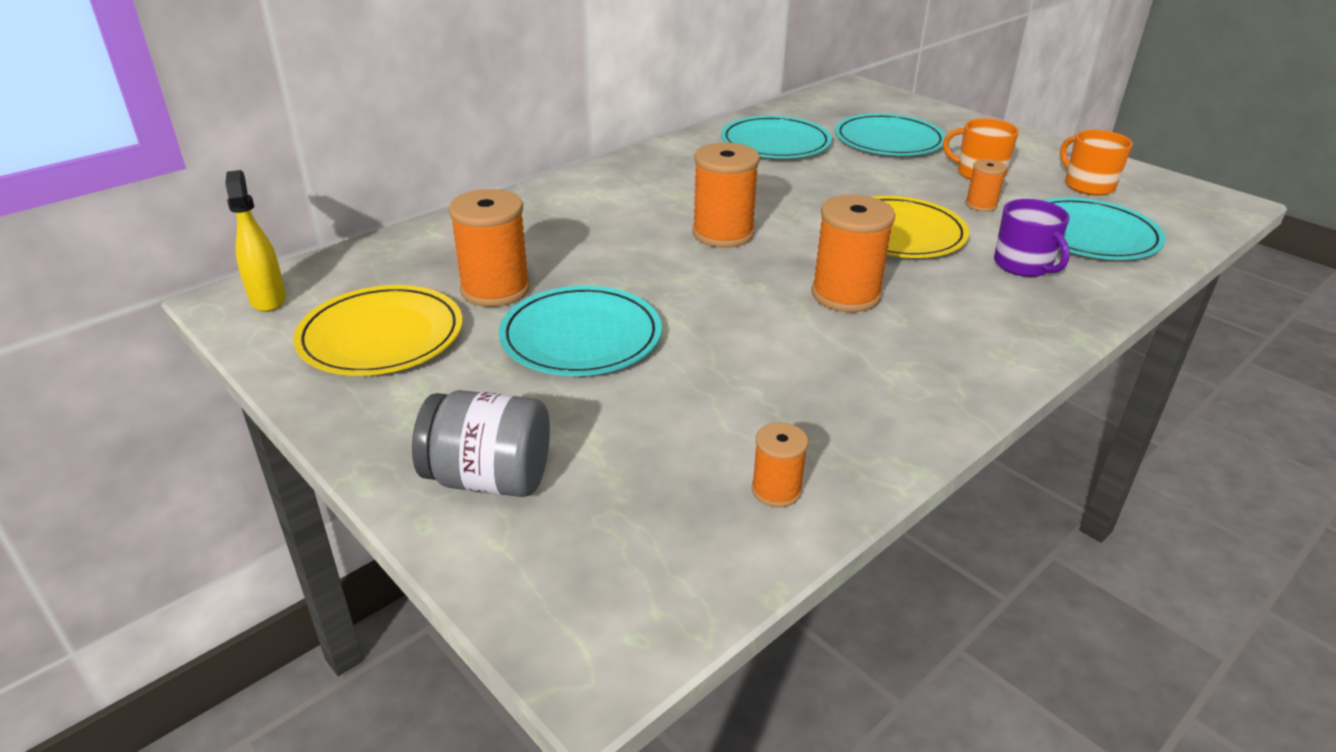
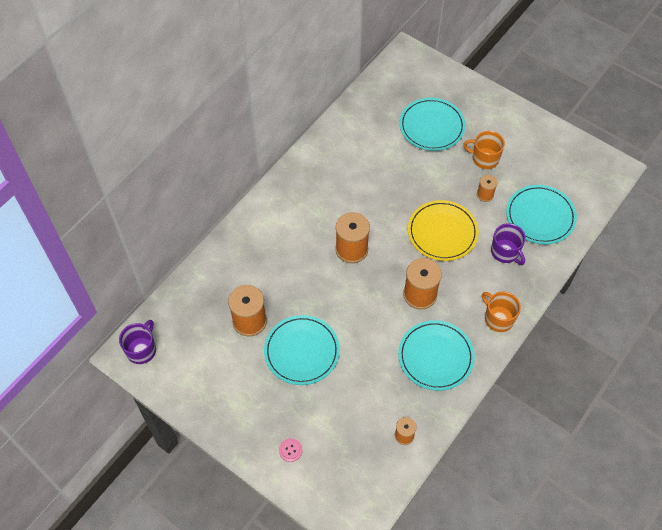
camera: 10 degrees left, 25 degrees up
(268, 299) = (141, 350): yellow spray bottle -> purple mug
(381, 336) = (209, 368): yellow plate -> none
(489, 478) = (290, 450): grey jar -> pink button
(775, 143) = (365, 141): turquoise plate -> turquoise plate (435, 357)
(1088, 185) = (543, 162): orange mug -> orange mug (498, 318)

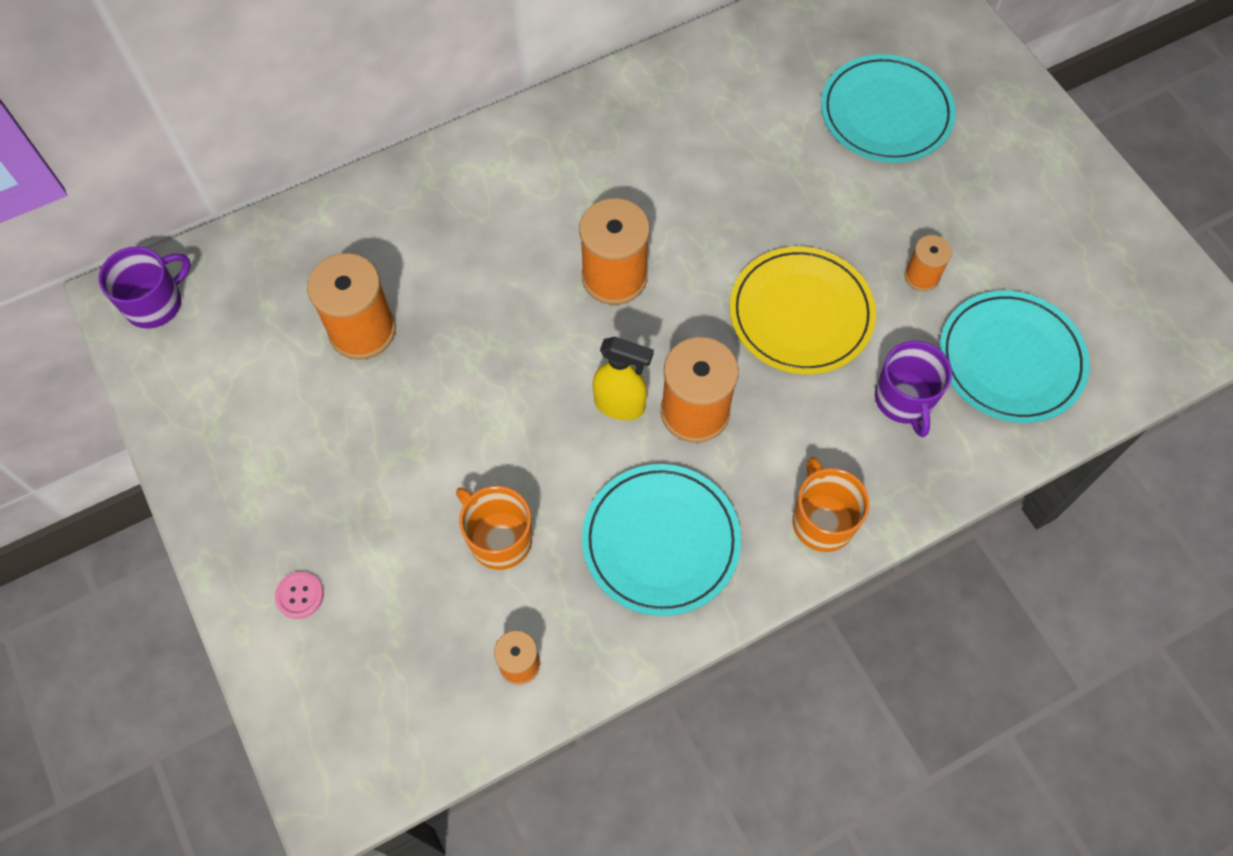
camera: 25 degrees right, 5 degrees up
(302, 351) = (422, 424): turquoise plate -> none
(386, 305) = (620, 405): none -> yellow spray bottle
(484, 158) = (957, 209): orange mug -> orange mug (499, 539)

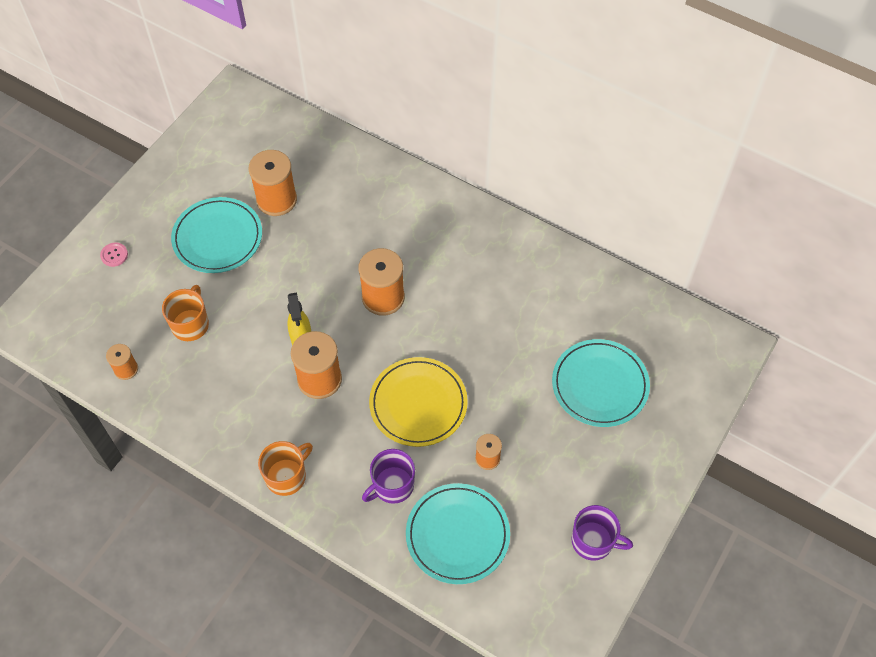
camera: 60 degrees right, 5 degrees down
(155, 303) = (239, 106): purple mug -> purple mug (593, 541)
(661, 541) = (230, 401): turquoise plate -> turquoise plate (217, 238)

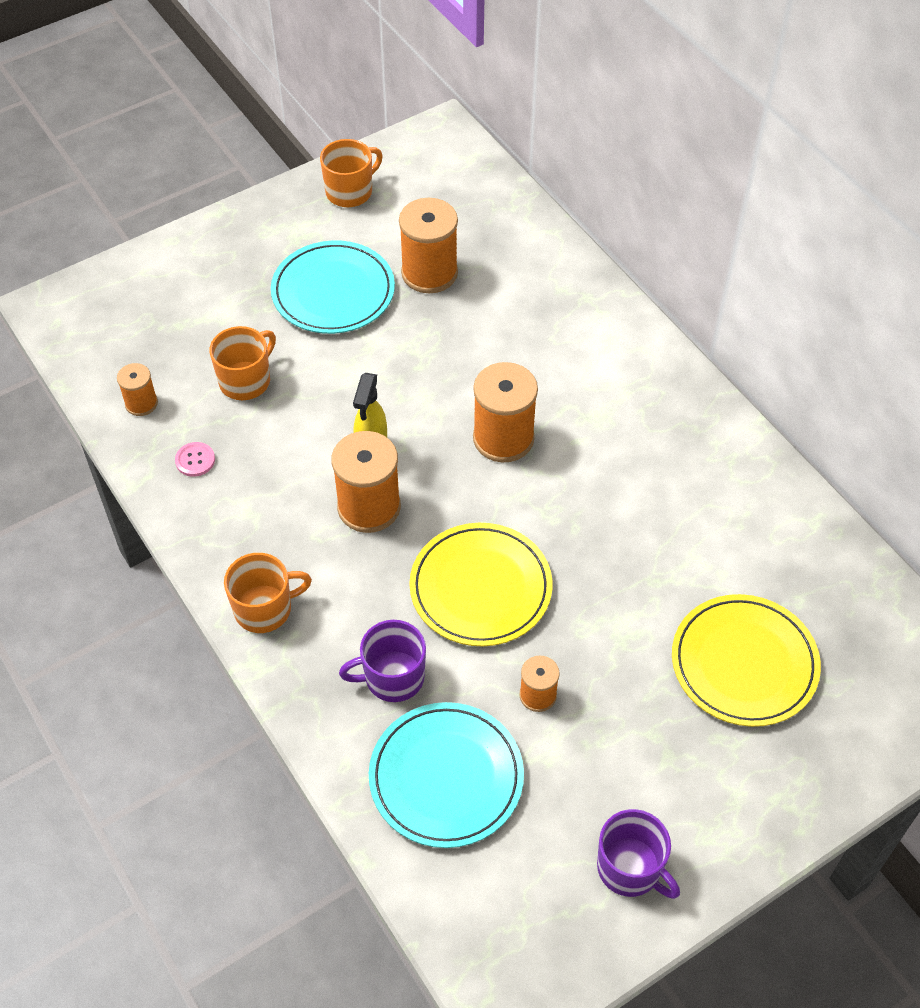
camera: 25 degrees right, 5 degrees down
(114, 255) = (200, 268): pink button -> pink button (195, 460)
(191, 160) = (350, 191): none -> orange mug
(600, 385) = (744, 663): turquoise plate -> yellow plate

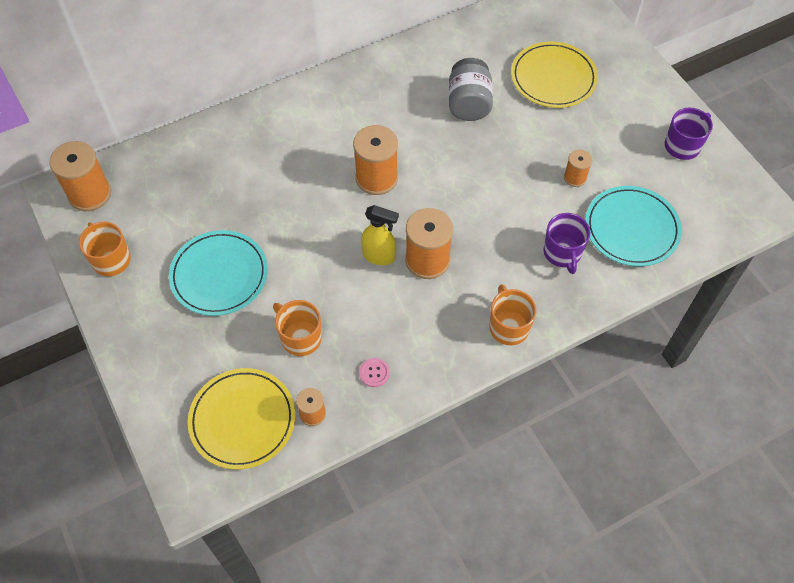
camera: 85 degrees left, 5 degrees up
(429, 273) = (213, 211): orange spool -> orange spool (90, 194)
(480, 588) = (496, 200): yellow plate -> yellow plate (242, 420)
(663, 544) = (469, 104): none -> grey jar

